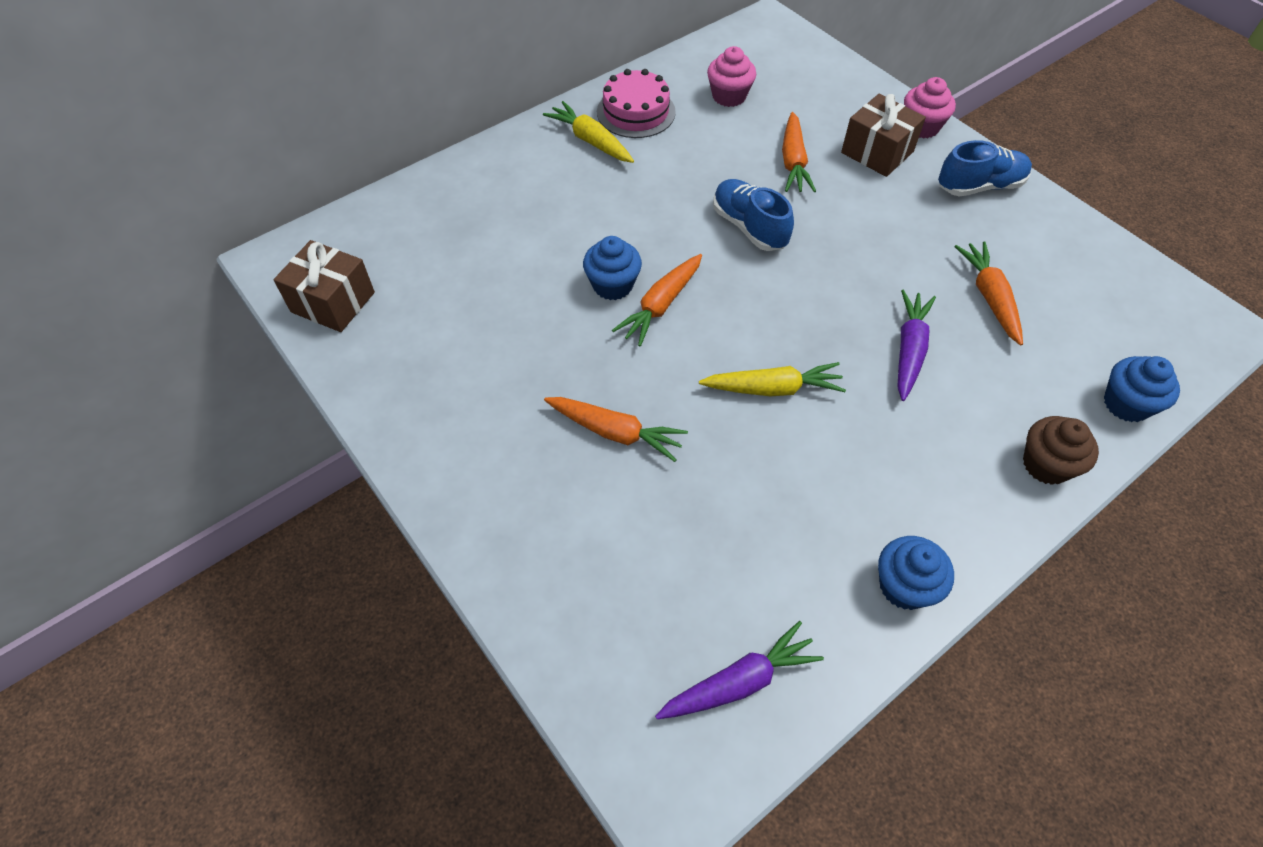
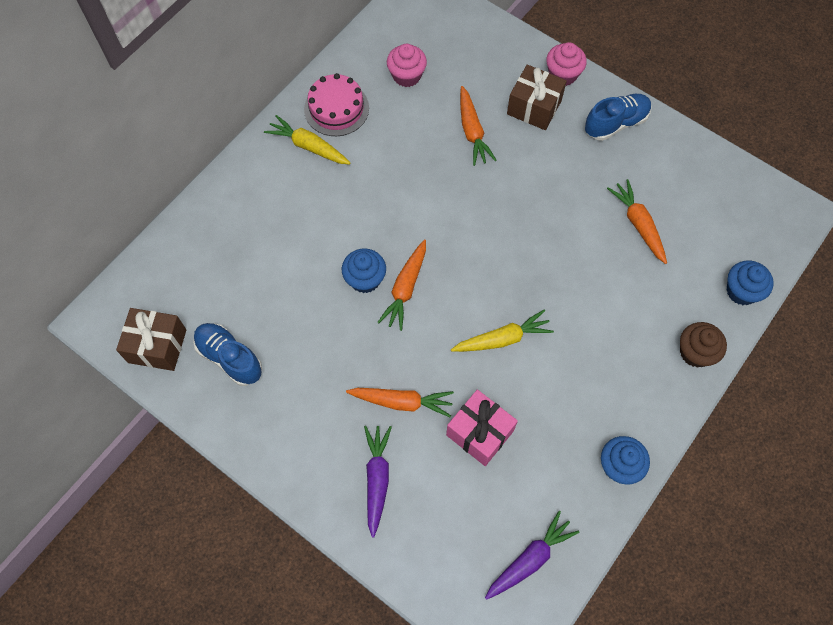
camera: 15 degrees left, 10 degrees up
(711, 494) = (480, 433): none -> pink gift
(749, 227) = (453, 202): blue shoe -> blue shoe (229, 358)
(909, 350) = (590, 283): purple carrot -> purple carrot (377, 479)

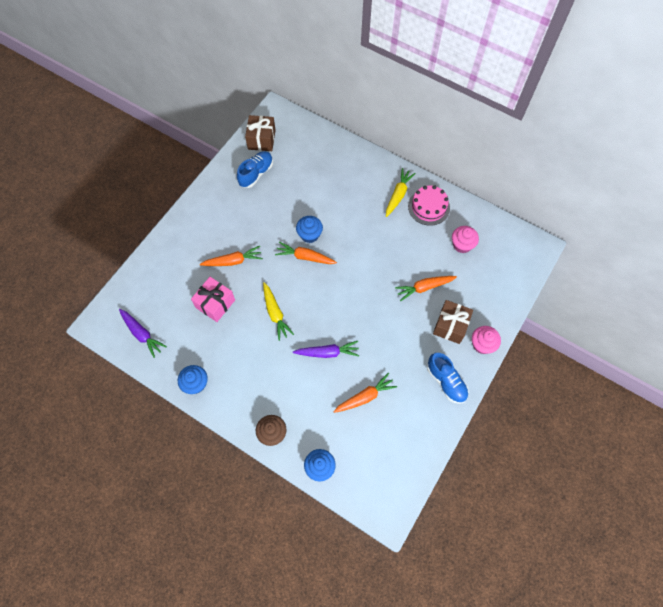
camera: 85 degrees right, 0 degrees up
(377, 479) = (188, 252): purple carrot -> purple carrot (327, 352)
(402, 402) = (233, 261): orange carrot -> orange carrot turned 105 degrees counterclockwise

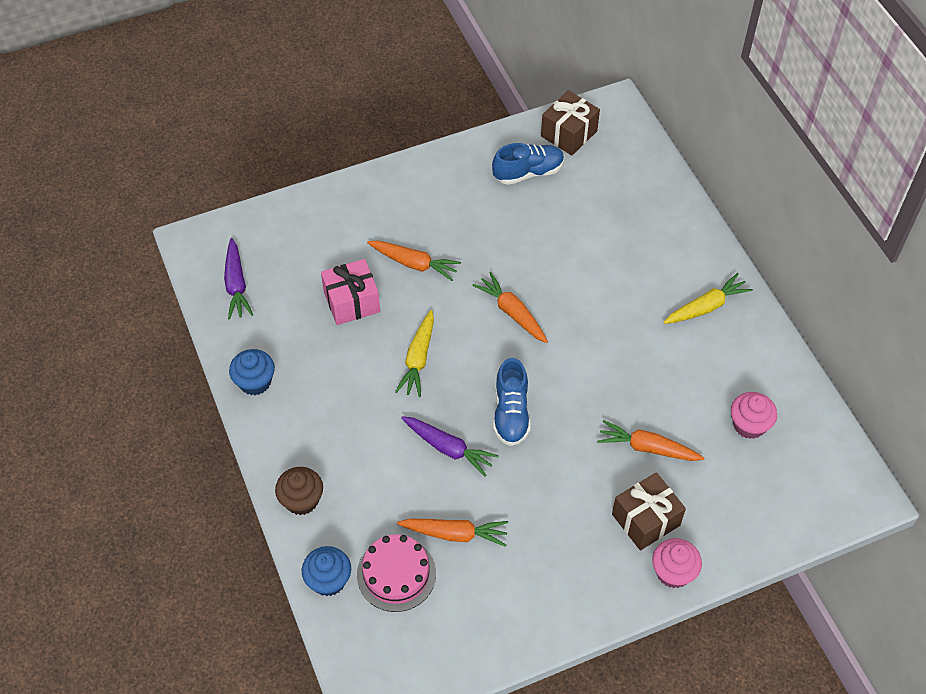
camera: 35 degrees right, 10 degrees down
(309, 235) = (540, 288): blue cupcake -> none
(428, 207) = (739, 347): pink cake -> pink cake (396, 574)
(446, 381) = (581, 586): blue shoe -> blue shoe (511, 413)

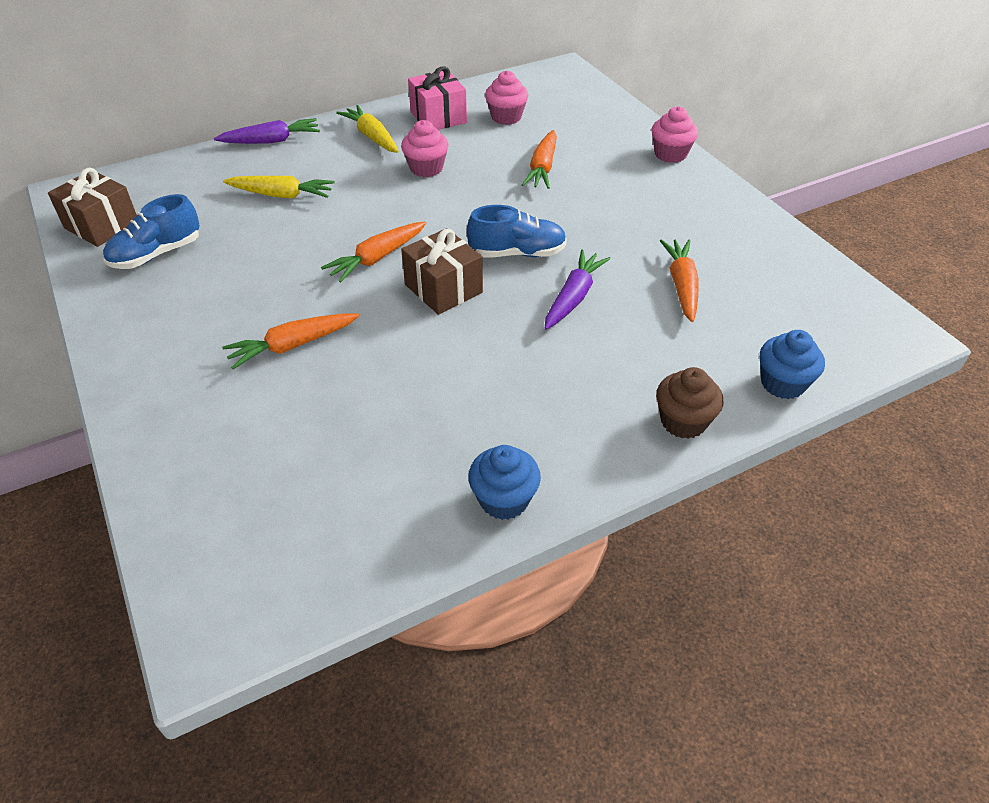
camera: 95 degrees left, 10 degrees down
(236, 284) = (313, 553): purple carrot -> purple carrot (271, 141)
(352, 302) = (356, 403): pink gift -> pink gift (438, 117)
(396, 574) = (749, 327): pink cake -> none
(414, 263) = (293, 345): orange carrot -> orange carrot turned 135 degrees counterclockwise
(418, 359) = (449, 330): yellow carrot -> yellow carrot (281, 195)
(528, 172) = (156, 254): blue shoe -> blue shoe turned 105 degrees counterclockwise
(645, 519) = (622, 168): brown gift -> brown gift (443, 289)
(648, 350) = (426, 168): none -> pink cupcake

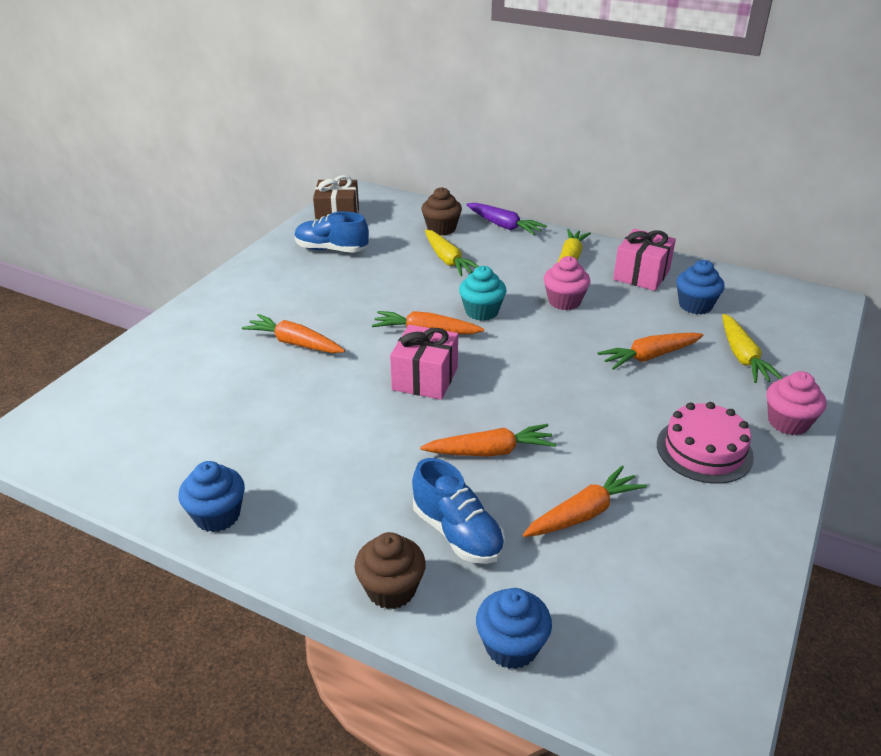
camera: 55 degrees right, 10 degrees down
(223, 174) = (441, 229): none -> brown cupcake
(386, 215) = (481, 311): none -> turquoise cupcake
(443, 289) = (425, 378): brown gift -> pink gift
(506, 117) = (695, 305): pink cupcake -> blue cupcake
(517, 253) = (513, 395): blue shoe -> blue shoe (457, 533)
(573, 297) = (490, 451): purple carrot -> orange carrot
(586, 132) = (742, 357): none -> yellow carrot
(665, 201) = (704, 450): none -> pink cake

